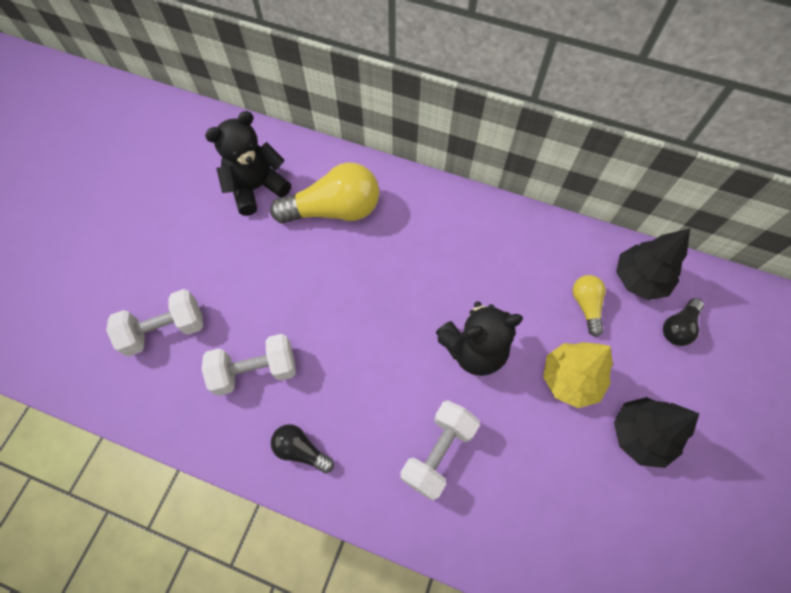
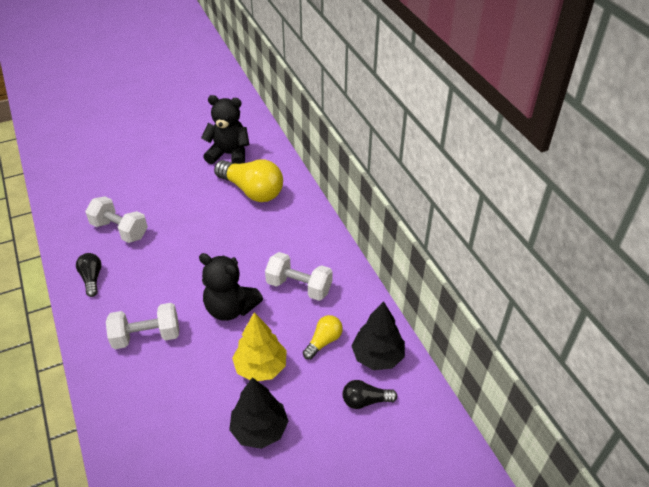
camera: 45 degrees right, 20 degrees down
(165, 330) = (108, 183): white dumbbell -> white dumbbell (299, 286)

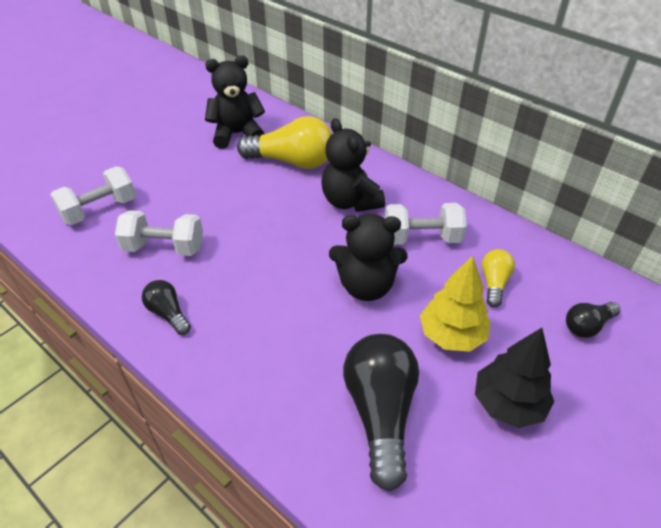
camera: 25 degrees left, 0 degrees up
(146, 336) = (291, 353): white dumbbell -> white dumbbell (99, 210)
(172, 399) = (380, 413): none -> black light bulb
(270, 238) = (350, 201): none -> black teddy bear
(377, 356) = (559, 277): black tree -> none

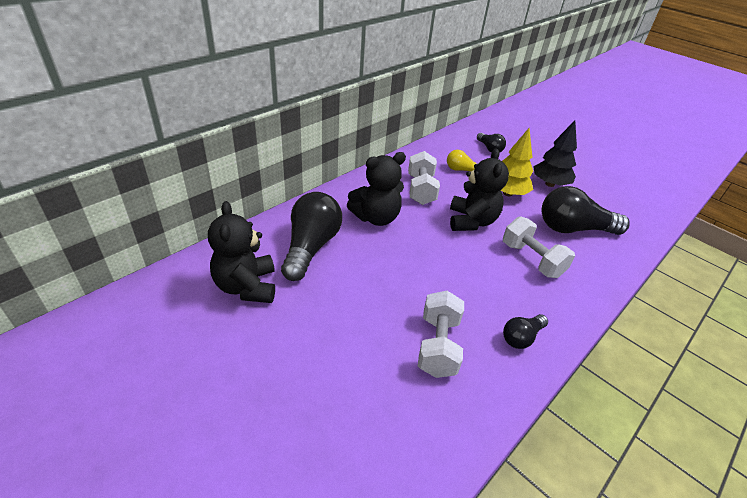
camera: 90 degrees left, 5 degrees down
(99, 210) = (373, 418): white dumbbell -> white dumbbell (532, 260)
(292, 161) = (311, 247): yellow light bulb -> black light bulb

